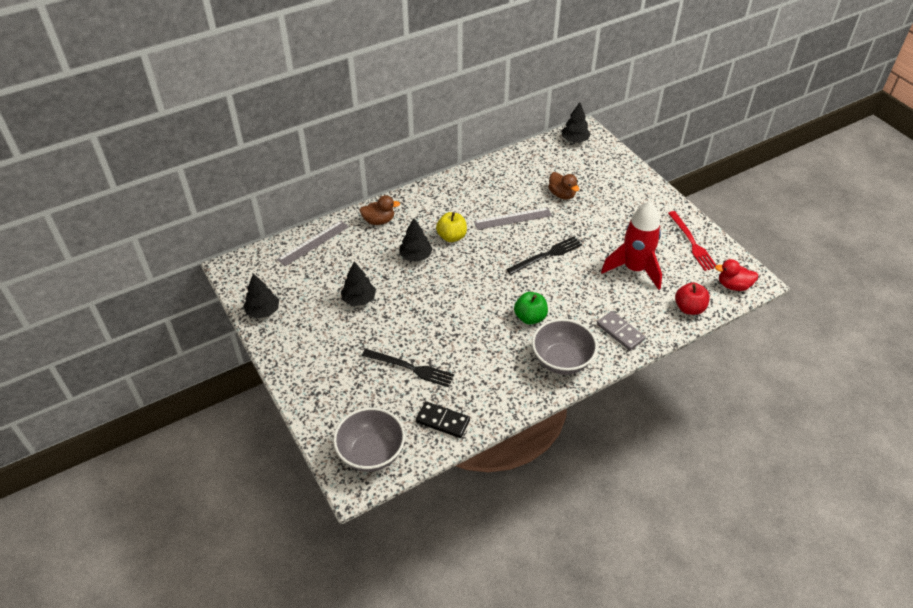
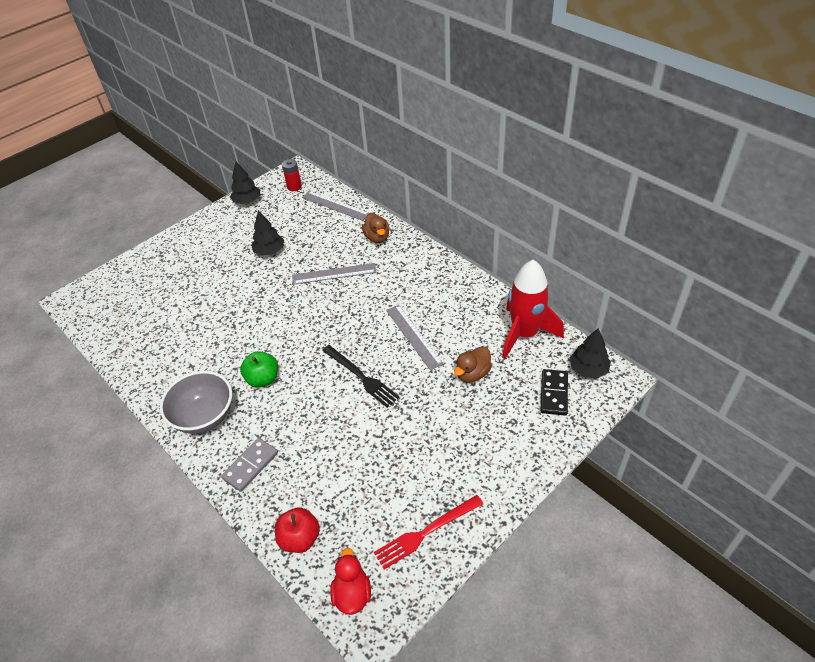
camera: 80 degrees right, 0 degrees up
(261, 270) = (294, 187): none -> red battery
(371, 453) = (98, 302): grey bowl -> none
(411, 368) = (189, 304): black fork -> none
(415, 256) = (334, 274): black tree -> grey ruler
(442, 421) = (129, 339): black domino -> black domino (553, 393)
(451, 237) = (369, 293): yellow apple -> none
(634, 269) = (358, 468): red rocket -> red rocket (524, 334)

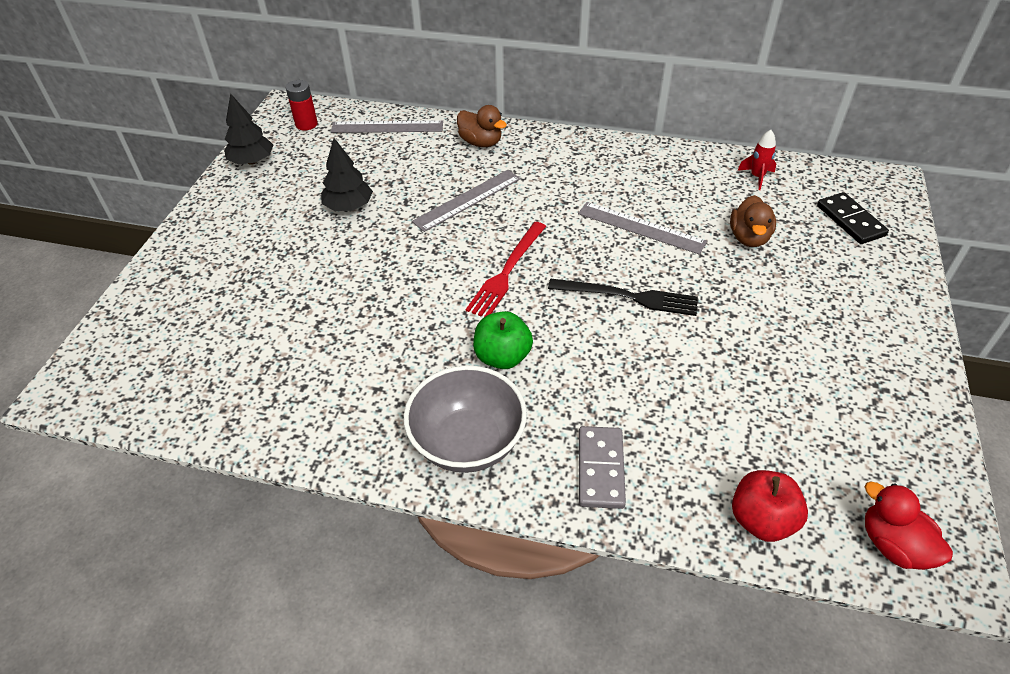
camera: 35 degrees left, 0 degrees up
(426, 532) = (890, 426): red fork -> red fork (507, 272)
(524, 334) = (757, 177): red rocket -> red rocket, size x0.42
(588, 369) = (855, 184): black tree -> none

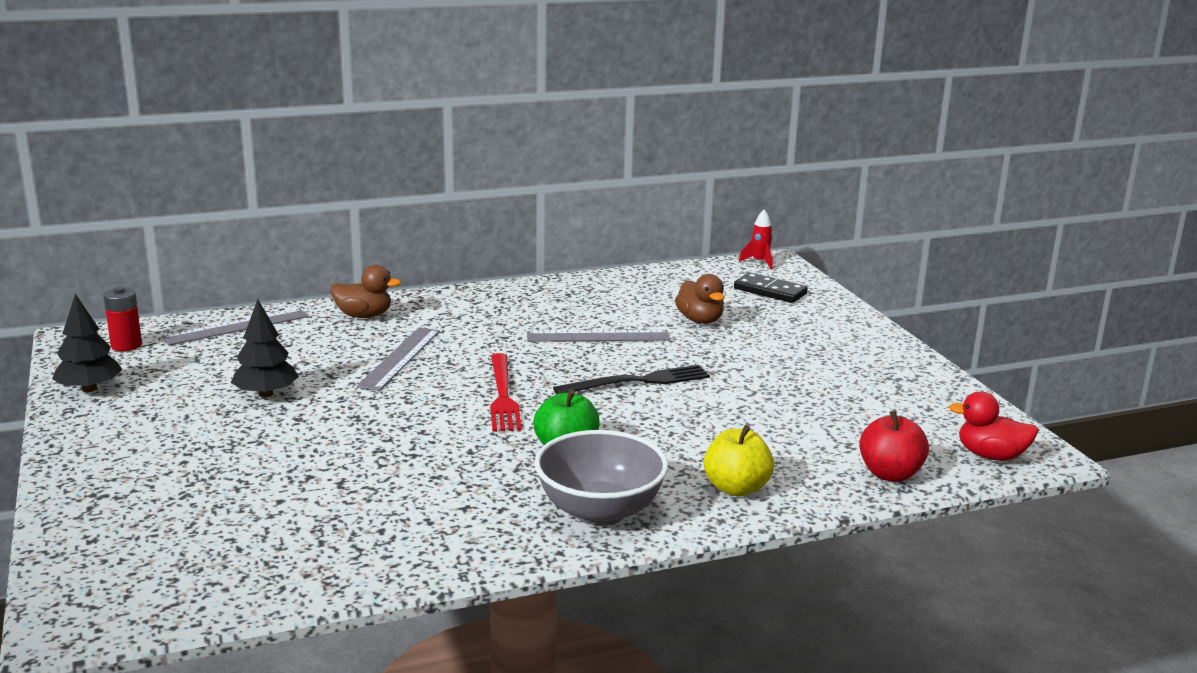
camera: 35 degrees left, 25 degrees down
(601, 469) = (736, 488): grey domino -> yellow apple
(757, 177) = (664, 282): red rocket -> red rocket (759, 262)

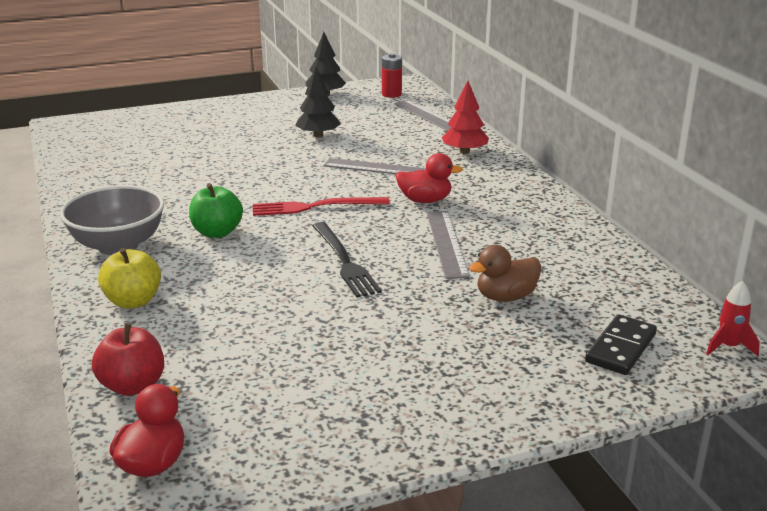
camera: 90 degrees right, 5 degrees up
(364, 316) = (464, 152): brown duck -> red tree
(496, 341) = (425, 200): none -> red duck

